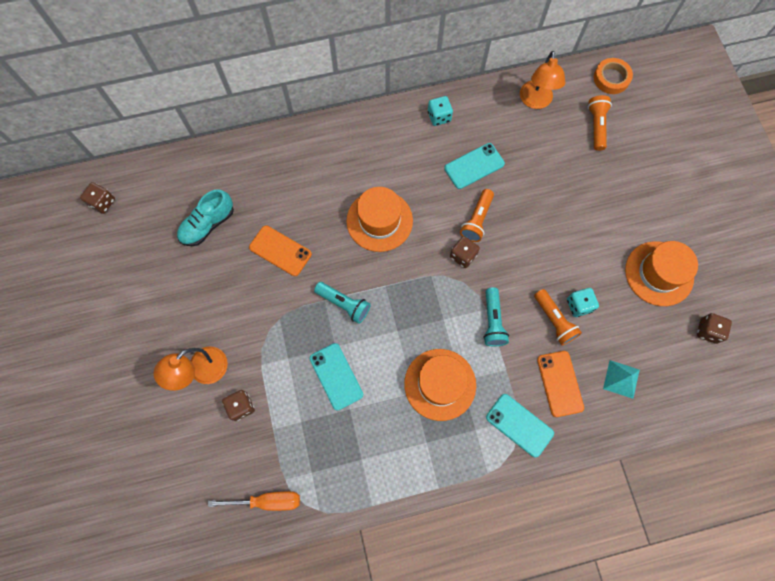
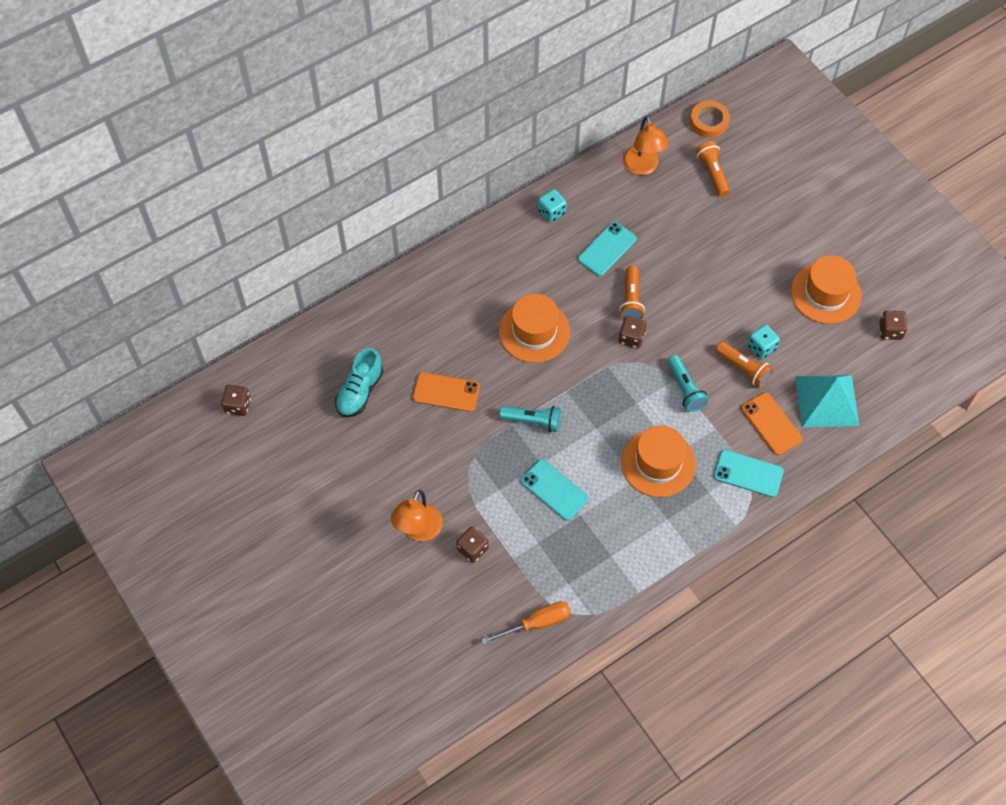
camera: 20 degrees left, 10 degrees down
(621, 379) = (826, 400): turquoise pyramid -> turquoise pyramid, size x1.82

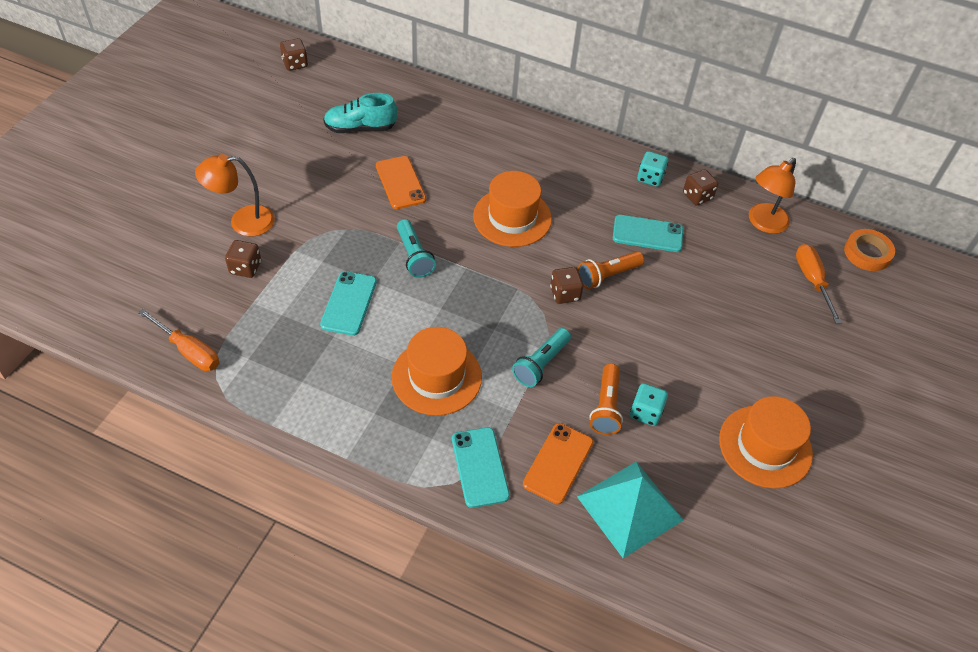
camera: 55 degrees right, 10 degrees down
(712, 173) = (812, 281): orange flashlight -> orange screwdriver
(890, 331) = (775, 537): brown dice -> brown dice (697, 196)

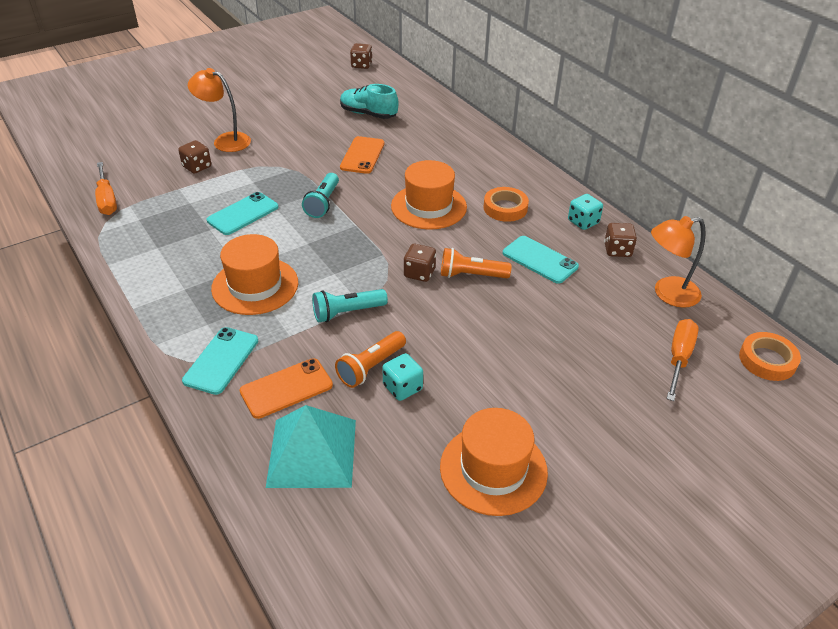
camera: 35 degrees right, 10 degrees down
(577, 190) = (505, 208): none -> orange tape

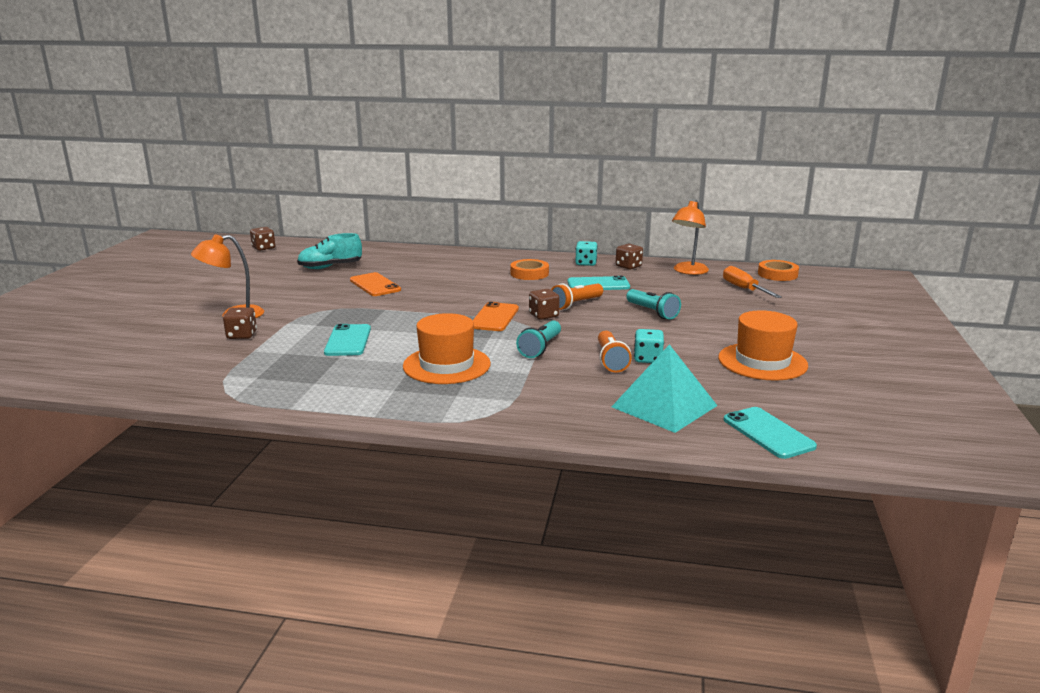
camera: 45 degrees left, 20 degrees down
(107, 200) = (193, 381): orange screwdriver -> none
(221, 360) = (510, 404): turquoise phone -> turquoise phone (768, 433)
(286, 388) = (583, 392): orange phone -> orange phone (494, 317)
(323, 203) = (400, 314): turquoise flashlight -> turquoise flashlight (652, 312)
(428, 206) = (480, 289): orange hat -> none

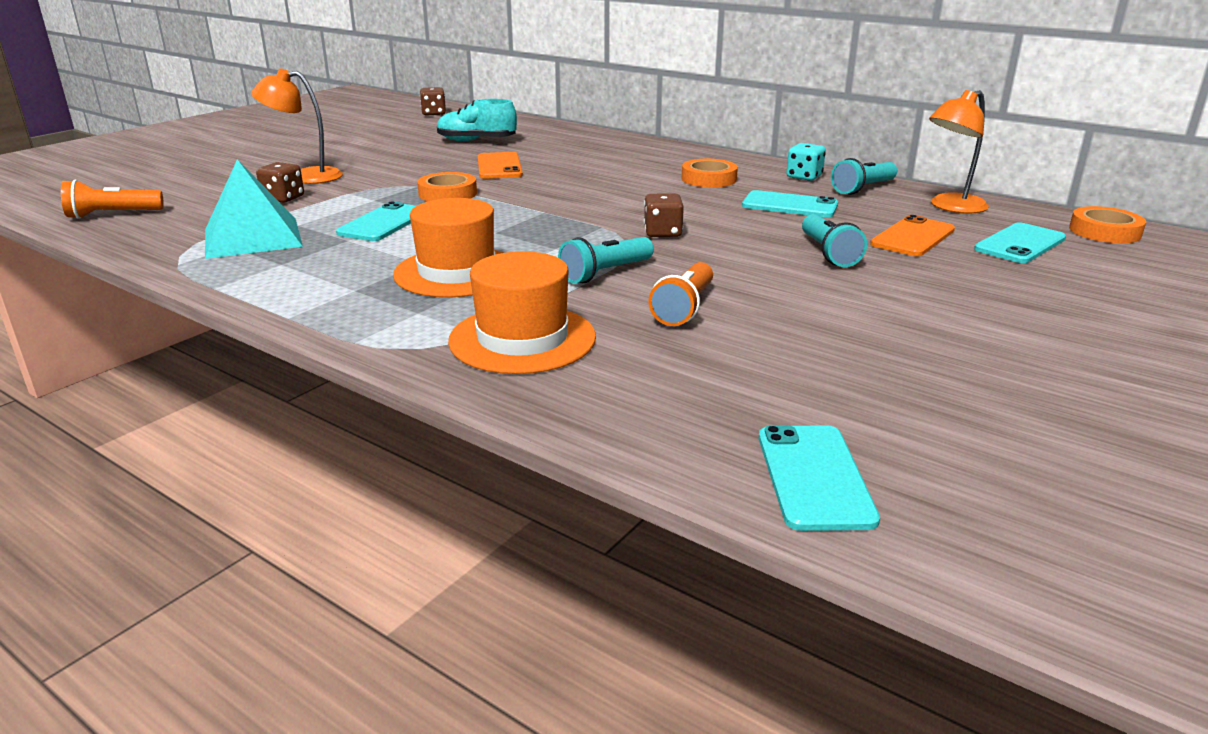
camera: 25 degrees right, 5 degrees up
(365, 311) = (448, 194): none -> orange tape
(494, 317) = (594, 225): orange phone -> orange phone (913, 237)
(576, 304) = (726, 226): orange flashlight -> orange flashlight (112, 215)
(628, 266) = (863, 189): brown dice -> turquoise flashlight
(648, 359) = (743, 316): turquoise dice -> none
(664, 406) = (686, 391): turquoise pyramid -> turquoise pyramid (253, 237)
(744, 289) = (1020, 244): orange screwdriver -> turquoise phone
(762, 362) = (933, 357): orange hat -> orange hat (522, 339)

